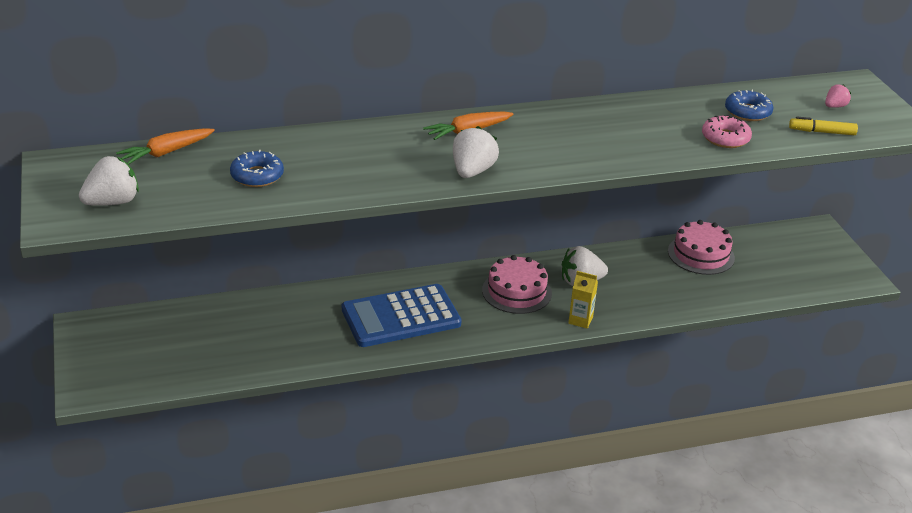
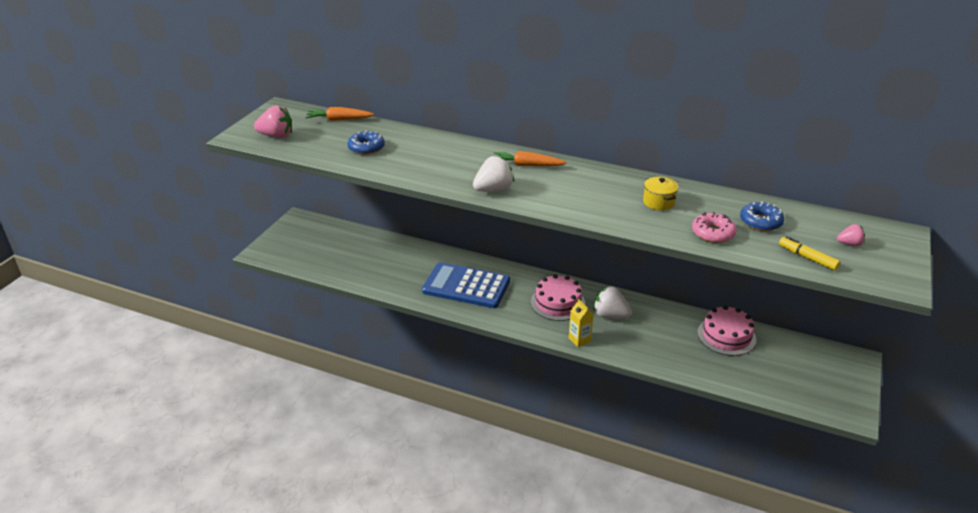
camera: 40 degrees right, 0 degrees up
(112, 202) = (276, 136): white strawberry -> pink strawberry
(643, 125) = (658, 202): none -> yellow pot

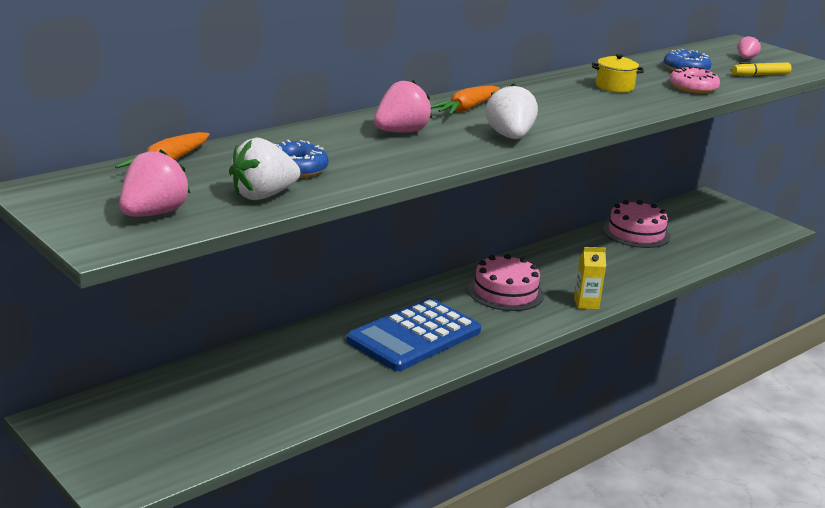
camera: 65 degrees left, 10 degrees down
(457, 158) = (401, 132): none -> pink strawberry
(610, 315) = (555, 273): white strawberry -> white strawberry (263, 195)

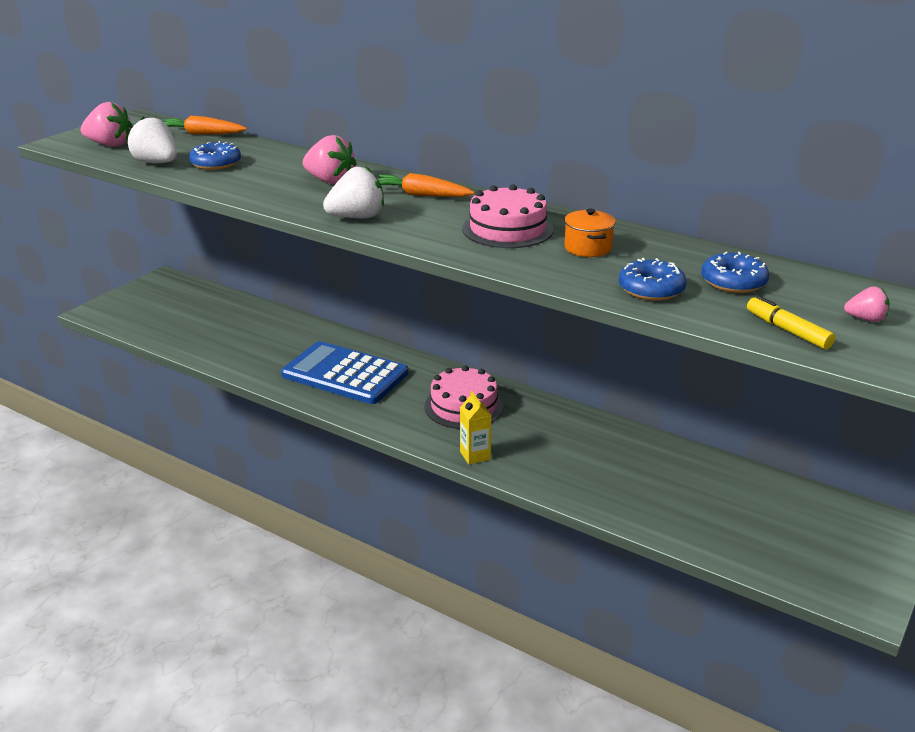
camera: 75 degrees right, 5 degrees up
(614, 87) = (588, 248): yellow pot -> orange pot
(636, 233) = (698, 473): pink cake -> pink cake (507, 229)
(693, 87) = (651, 289): pink donut -> blue donut

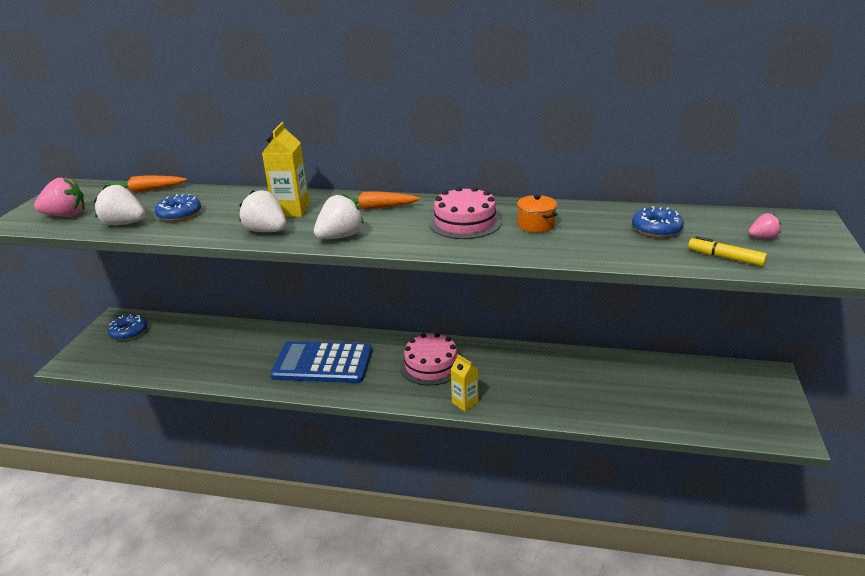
camera: 20 degrees left, 0 degrees up
(287, 197) = (266, 231): none -> white strawberry
(330, 181) = (291, 210): pink strawberry -> yellow carton
(651, 289) = (609, 247): blue donut -> blue donut (129, 332)

